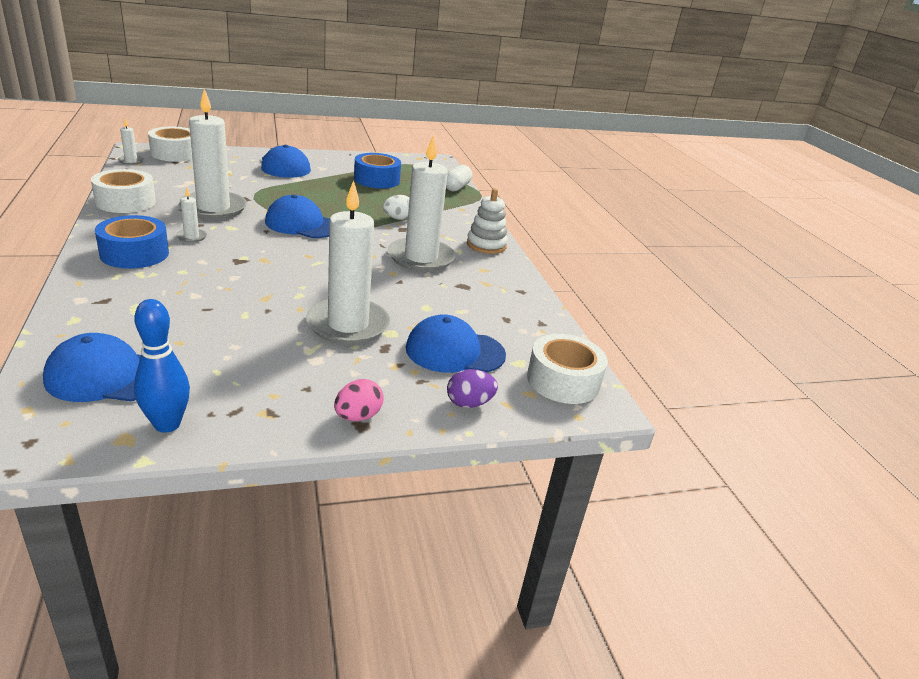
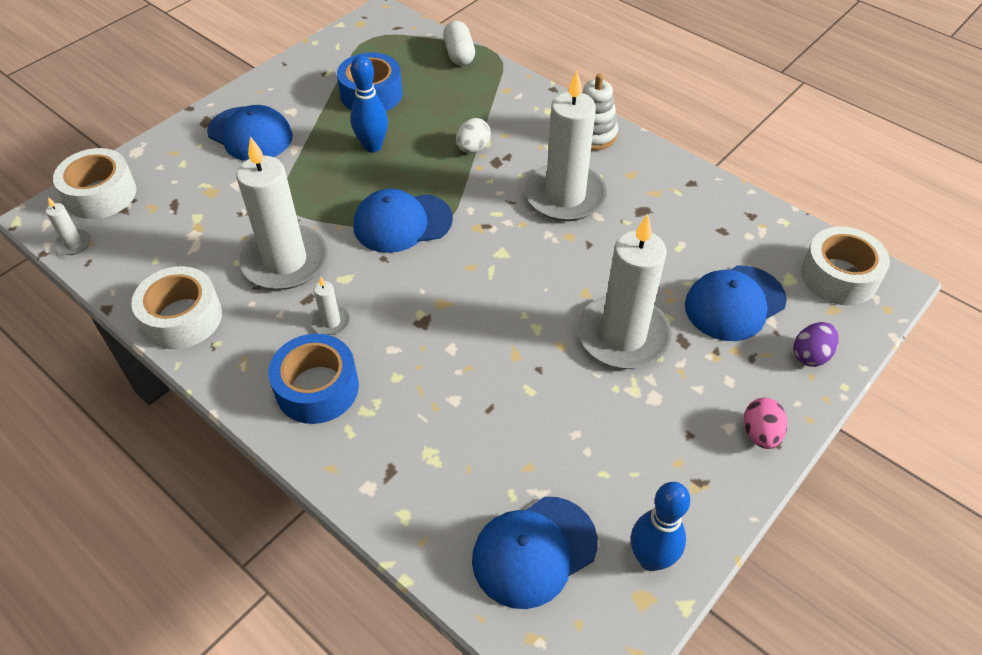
camera: 30 degrees left, 20 degrees up
(341, 195) = (373, 146): none -> blue bowling pin

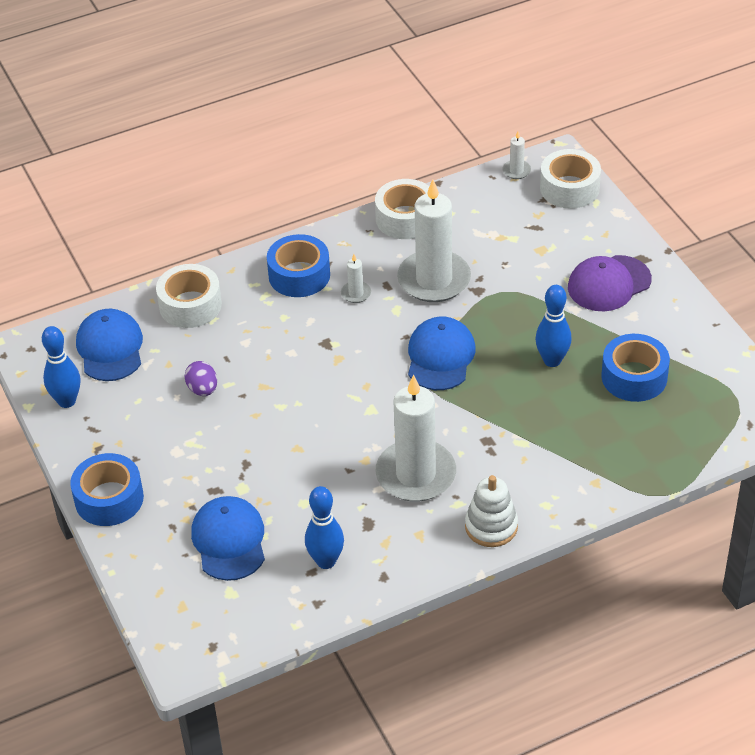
camera: 115 degrees right, 5 degrees down
(250, 134) = (609, 284): blue cap -> purple cap
(459, 54) = (675, 462): white capsule -> none
(473, 148) = (515, 429): white egg -> none
(623, 335) = (242, 455): white candle -> none
(704, 224) = (326, 561): none -> blue bowling pin
(760, 434) = (109, 499): pink egg -> blue tape
(810, 355) = (151, 565): purple egg -> purple egg (203, 389)
(839, 276) = (212, 630): white tape -> white tape (190, 305)

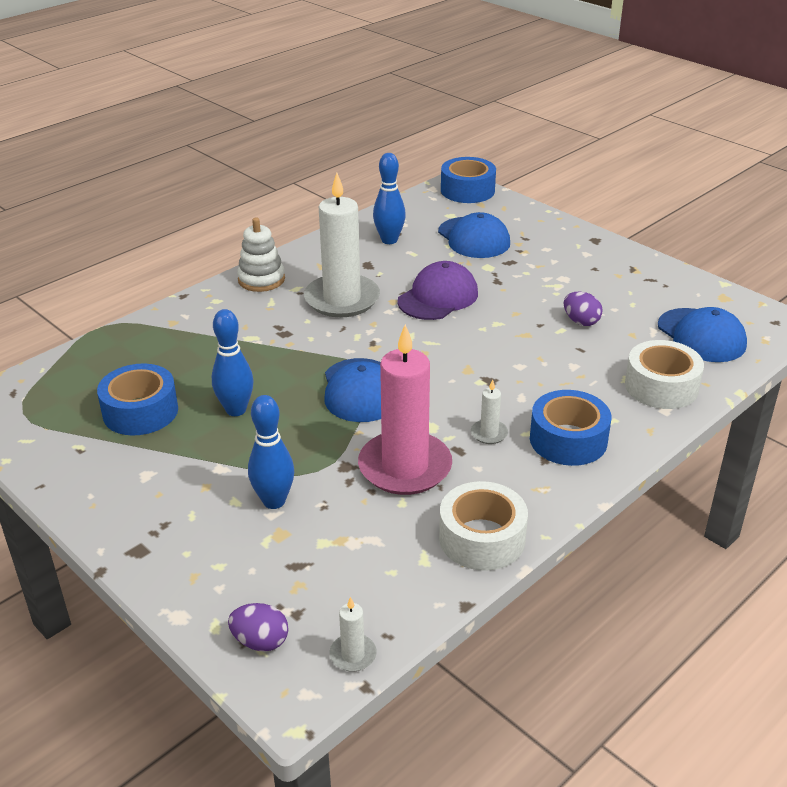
camera: 160 degrees right, 10 degrees down
(67, 401) = (695, 292): blue bowling pin -> blue bowling pin (274, 501)
(109, 499) = (590, 243): blue tape -> blue tape (467, 190)
(434, 280) = (405, 467): white candle -> pink candle
(569, 188) = (260, 641): white tape -> purple egg
(609, 284) = (180, 507): purple cap -> purple cap (438, 297)

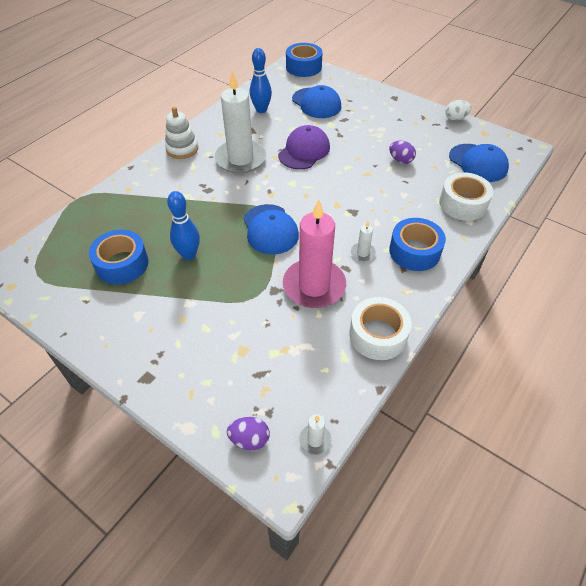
camera: 10 degrees left, 15 degrees up
(274, 501) = (232, 324): blue bowling pin -> none
(683, 274) = (455, 118): none -> white egg

